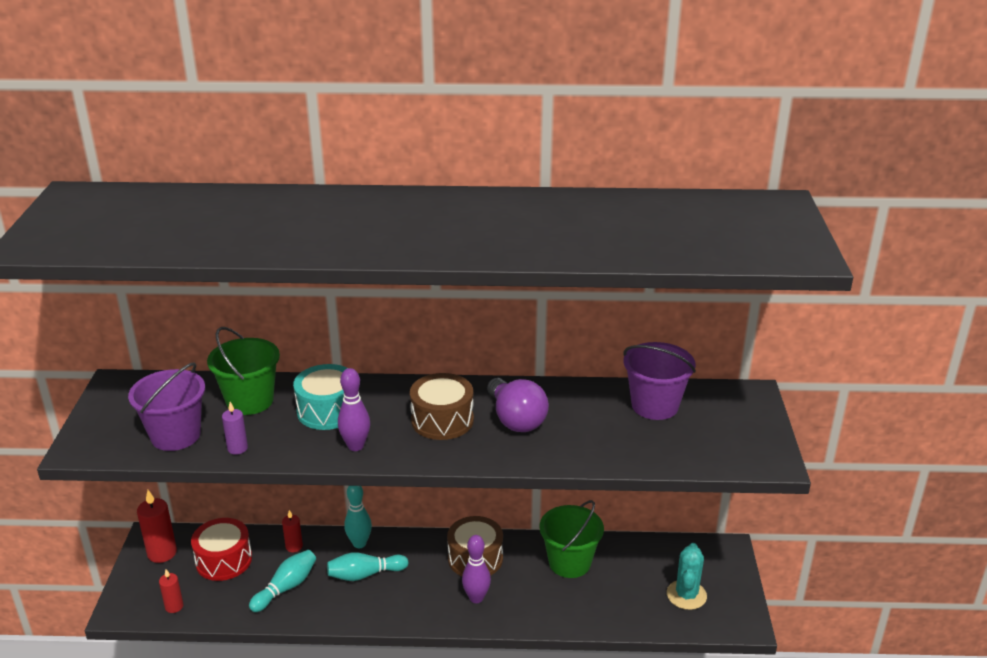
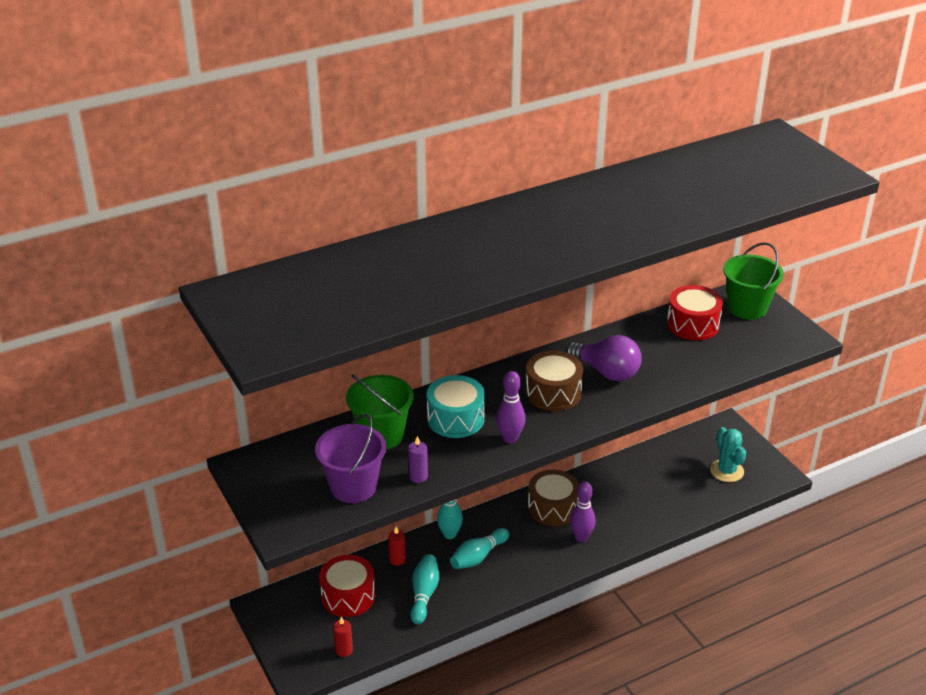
camera: 30 degrees left, 5 degrees up
(162, 553) = (286, 613): red candle -> none
(569, 562) = (625, 481): green bucket -> green bucket (747, 308)
(655, 405) = (693, 324): purple bucket -> red drum

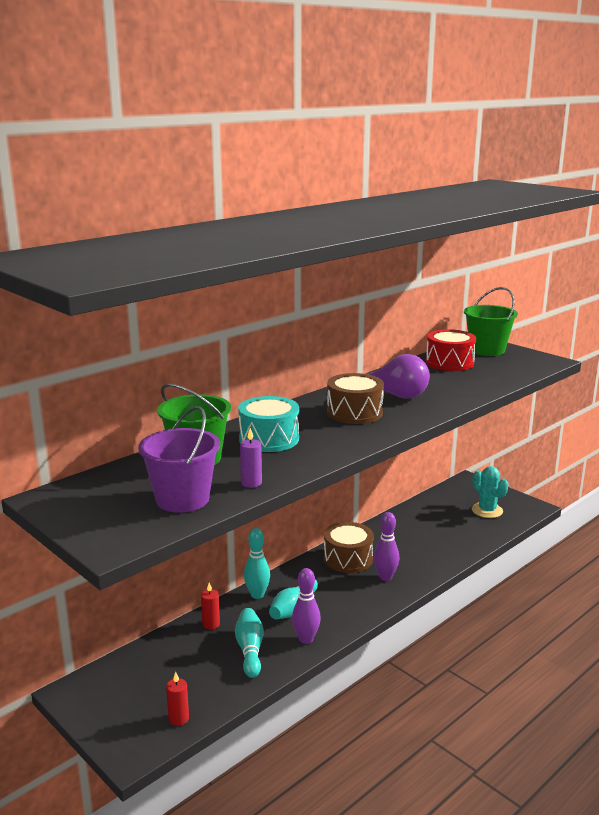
camera: 15 degrees left, 15 degrees down
(348, 596) = (168, 665): red drum -> none
(510, 438) = (331, 445): purple bowling pin -> purple bowling pin (306, 639)

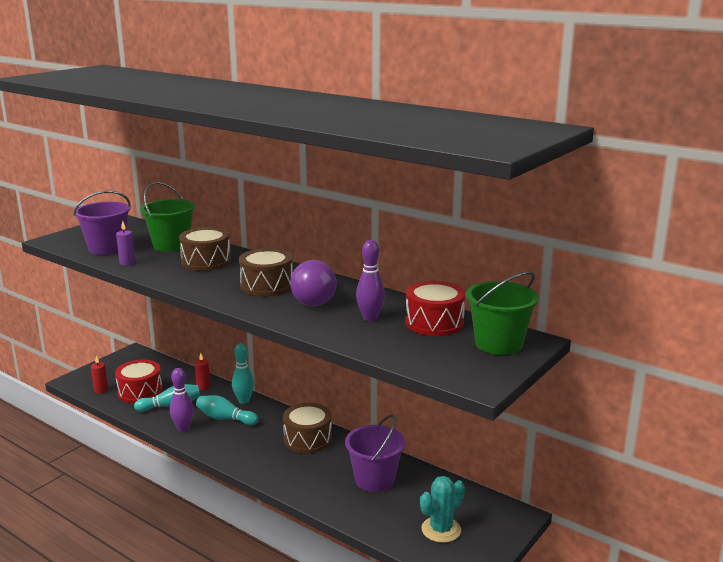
camera: 80 degrees right, 0 degrees up
(200, 679) = (140, 392): none -> red drum
(269, 439) = (206, 261): turquoise drum -> brown drum
(385, 577) = (279, 461): purple bowling pin -> purple bowling pin (370, 318)
(419, 530) = (374, 479): none -> purple bucket

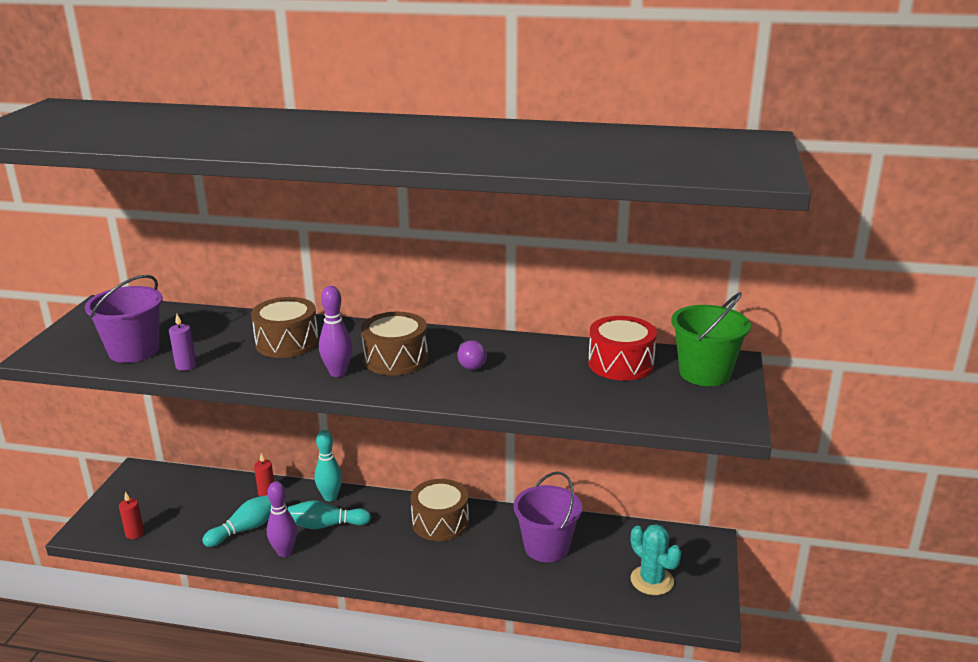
camera: 25 degrees left, 5 degrees up
(140, 392) = (190, 521): red drum -> none
(171, 245) = (217, 329): green bucket -> none
(316, 299) = (470, 364): purple light bulb -> purple light bulb, size x0.54
(370, 318) = (551, 374): purple bowling pin -> purple bowling pin (338, 373)
(441, 530) = (652, 580): turquoise cactus -> turquoise cactus turned 60 degrees counterclockwise

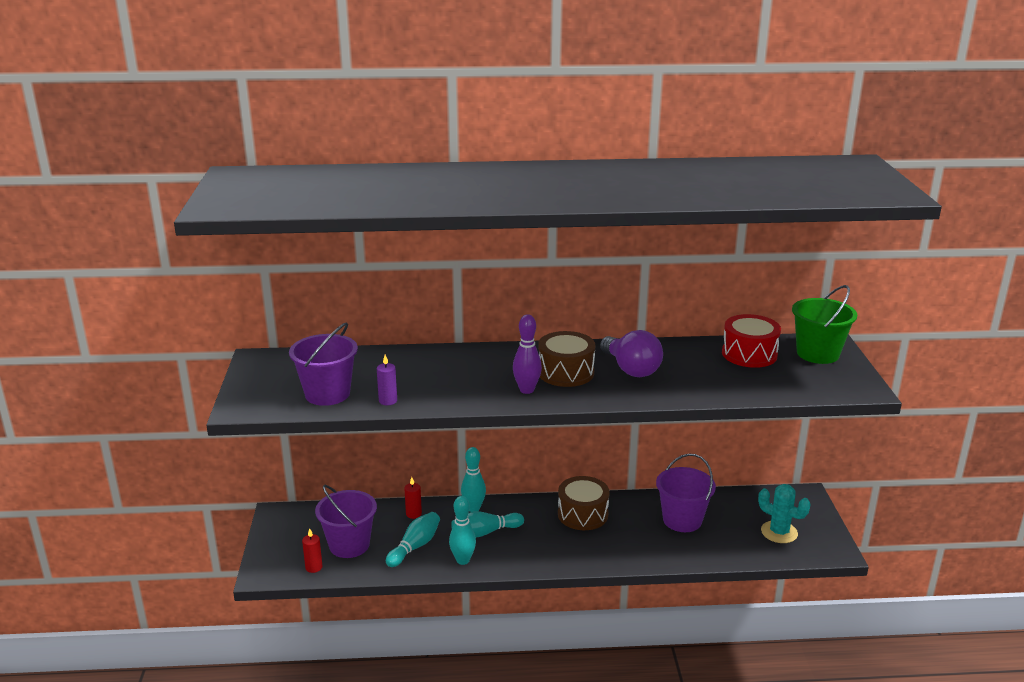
camera: 15 degrees left, 0 degrees up
(183, 516) = (349, 545): none -> purple bucket
(284, 552) = (463, 560): purple bowling pin -> turquoise bowling pin
(287, 342) = (460, 370): brown drum -> none
(470, 364) = (631, 369): purple light bulb -> purple light bulb, size x1.86

